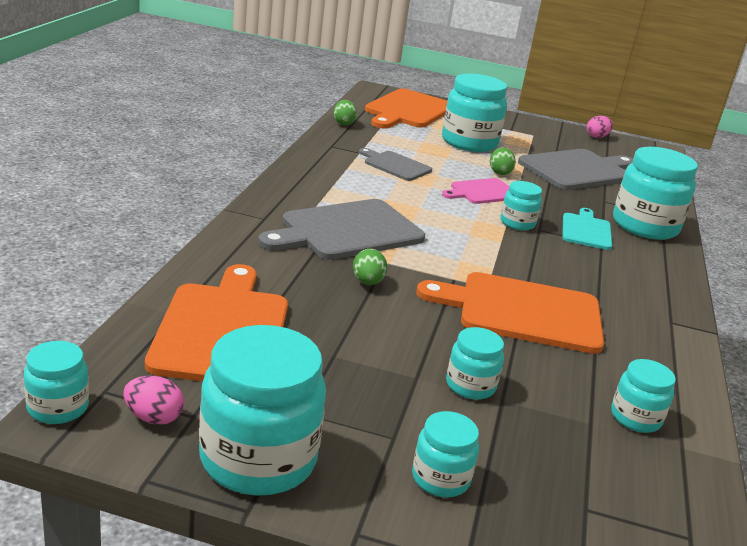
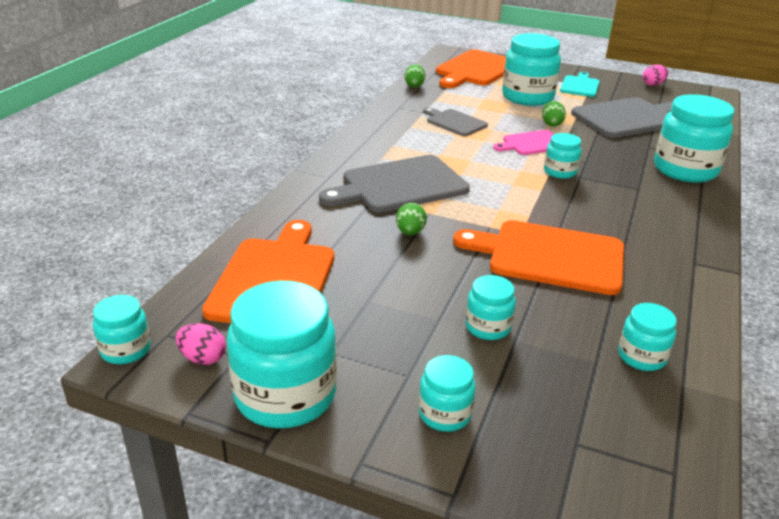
camera: 10 degrees right, 5 degrees up
(586, 230) = (626, 176): turquoise cutting board -> turquoise cutting board (580, 86)

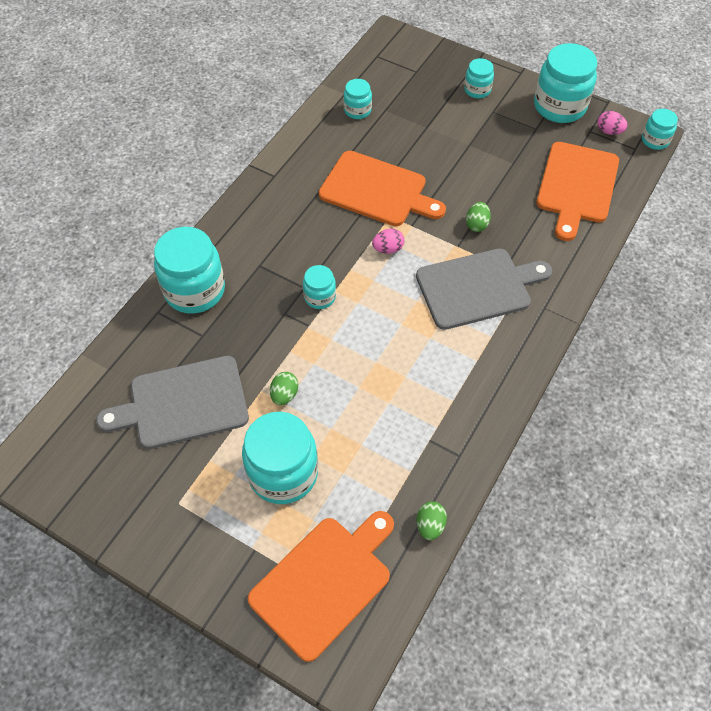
camera: 170 degrees left, 25 degrees up
(455, 122) = (398, 408): grey cutting board -> none
(488, 327) = (440, 137): turquoise jar -> none
(532, 143) = (326, 352): pink cutting board -> none
(580, 86) = (192, 506): turquoise cutting board -> none
(653, 84) = (84, 502): pink egg -> pink egg (388, 249)

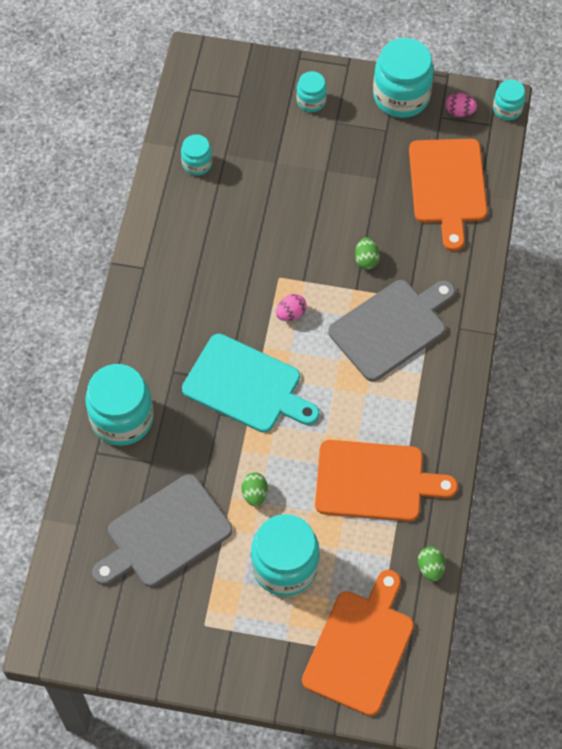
camera: 20 degrees left, 5 degrees up
(320, 297) = (246, 386): turquoise jar -> turquoise cutting board
(377, 190) = (254, 252): orange cutting board -> orange cutting board (375, 481)

